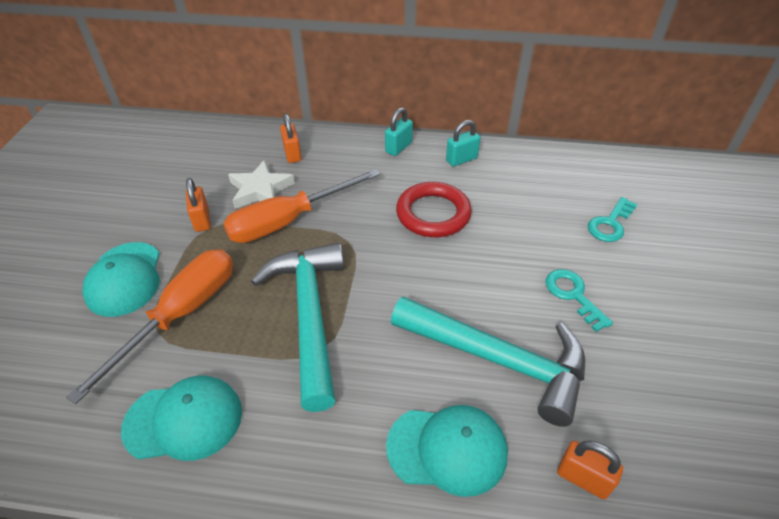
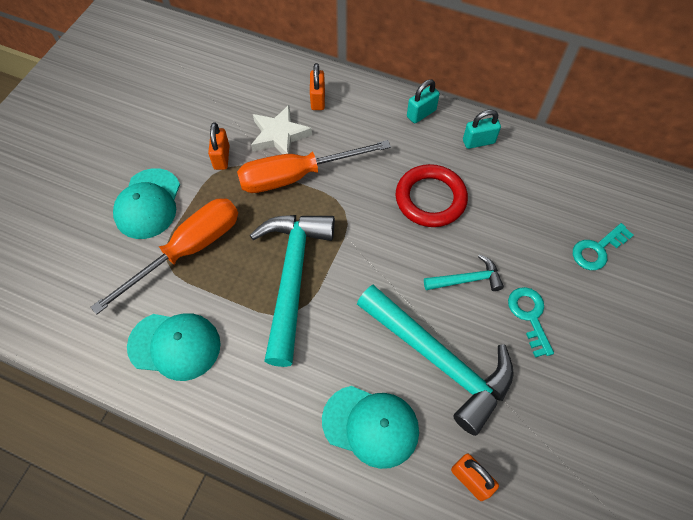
camera: 15 degrees right, 15 degrees up
(496, 276) = (466, 280): none -> turquoise hammer

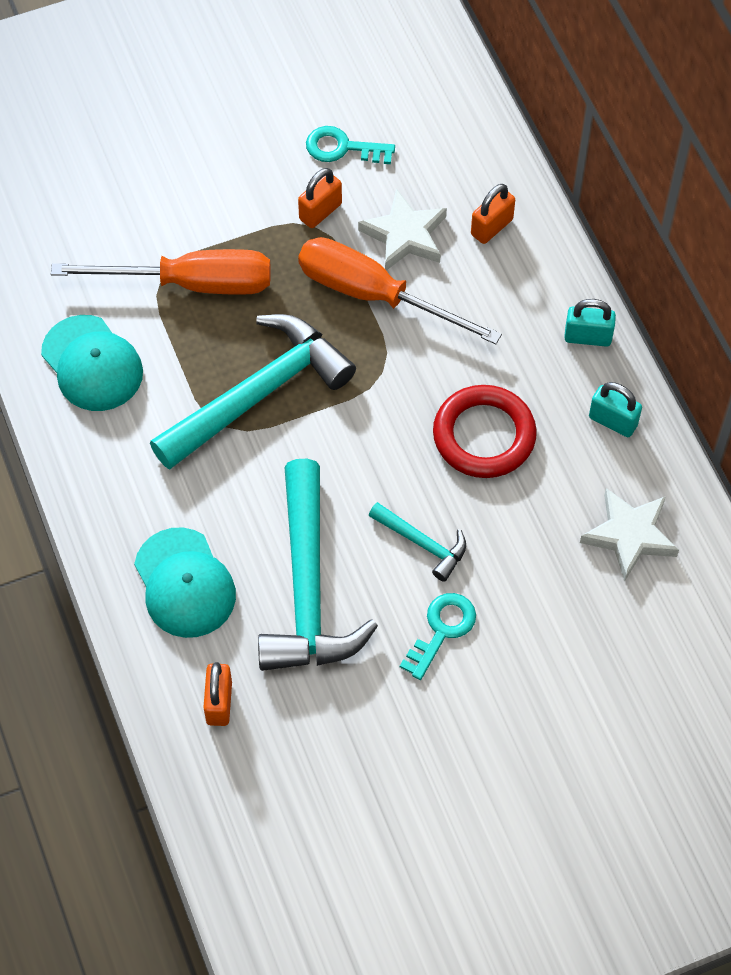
camera: 45 degrees right, 0 degrees up
(148, 204) = (201, 203): turquoise cap -> none
(550, 187) = (629, 535): none -> white star
(597, 250) = (595, 636): turquoise key -> turquoise key (342, 148)

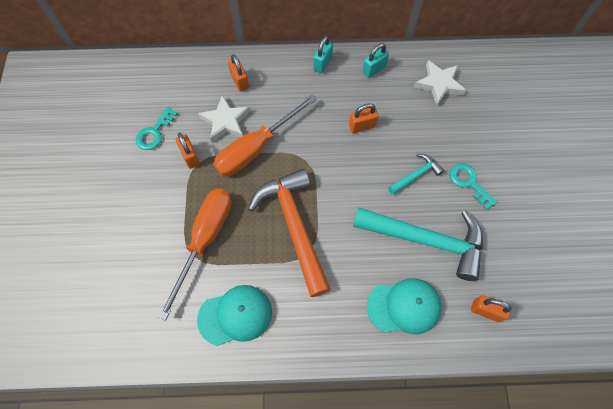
camera: 70 degrees left, 5 degrees up
(258, 394) = (295, 227): turquoise hammer -> orange hammer
(484, 435) = (362, 126): red ring -> orange padlock

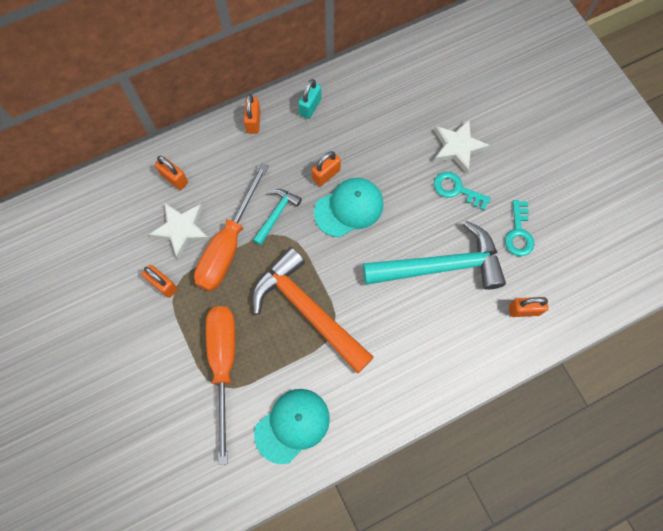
camera: 25 degrees left, 5 degrees up
(154, 132) = (110, 275): turquoise key -> turquoise key (518, 233)
(322, 63) = (253, 122): turquoise padlock -> orange padlock
(404, 306) = (448, 340): turquoise cap -> turquoise cap (349, 208)
(416, 175) = (402, 204): turquoise hammer -> turquoise hammer (276, 214)
(439, 84) = (383, 96): white star -> white star (457, 148)

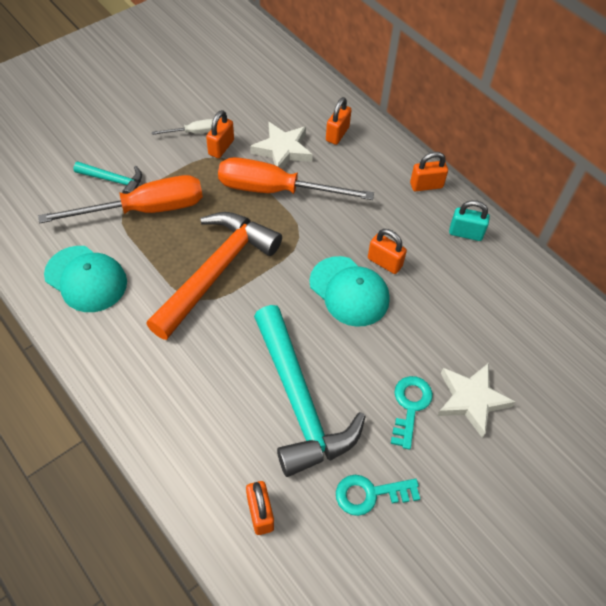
camera: 75 degrees right, 15 degrees down
(136, 308) = (193, 132): none -> white screwdriver
(276, 214) = (321, 224): turquoise hammer -> turquoise hammer (113, 180)

